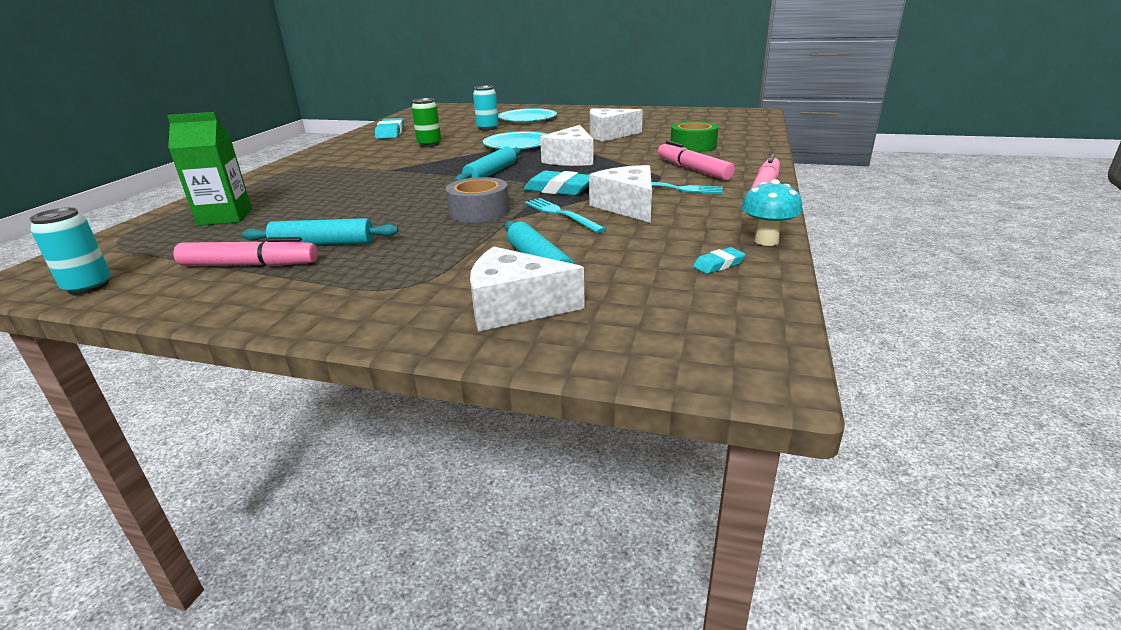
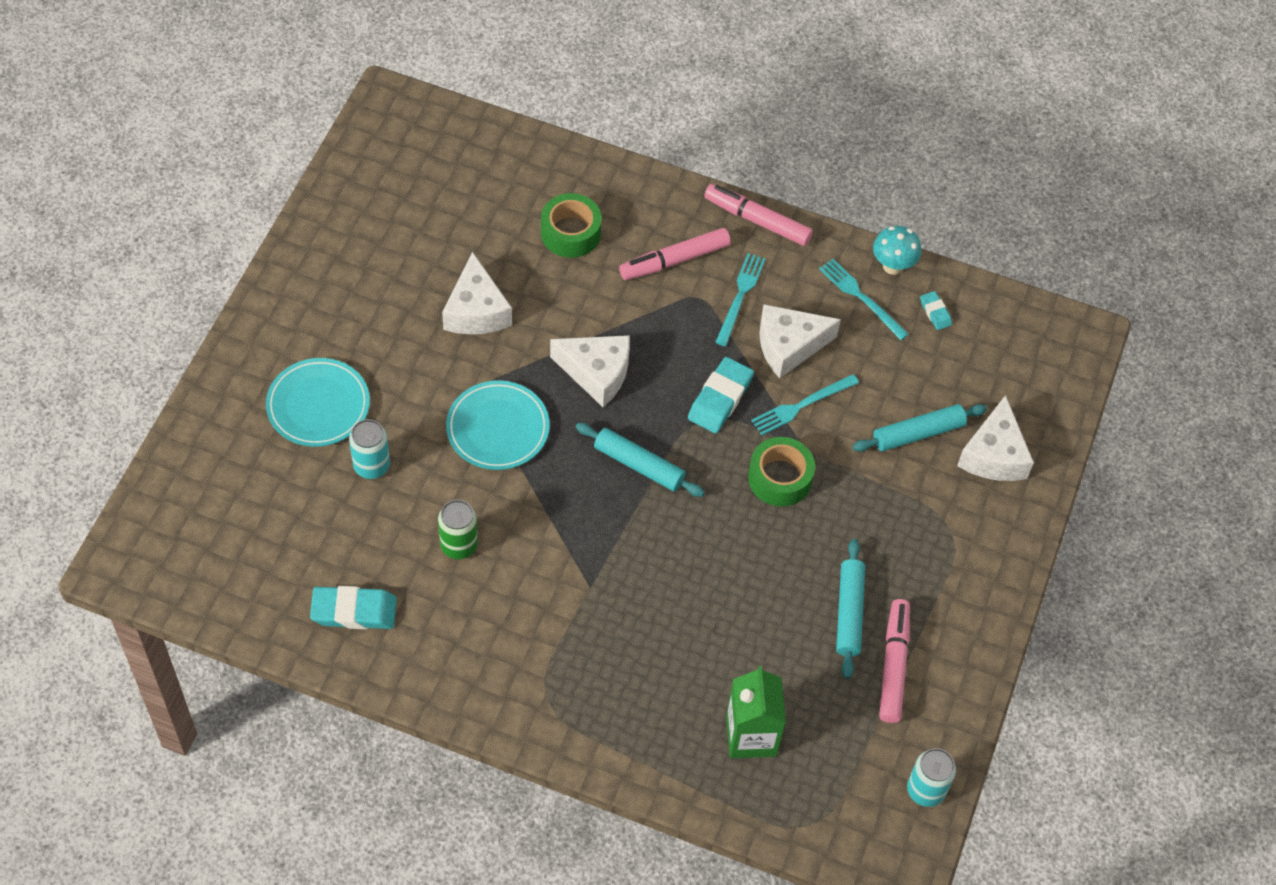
camera: 90 degrees left, 30 degrees up
(479, 211) = (780, 478): grey tape -> green tape
(709, 229) = (861, 297): none -> turquoise fork

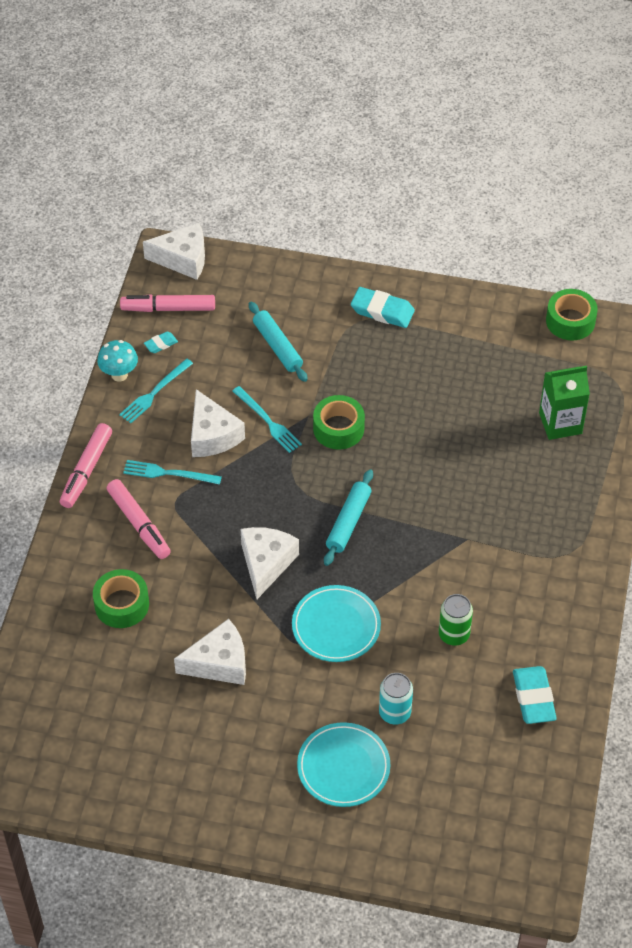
camera: 95 degrees left, 5 degrees down
(720, 398) = (273, 475): turquoise eraser -> turquoise eraser (382, 311)
(849, 612) = (444, 375): turquoise rolling pin -> none
(893, 665) = (479, 346): pink marker -> pink marker (168, 308)
(925, 790) = (570, 321): turquoise can -> green tape
(994, 455) = (286, 300): white cheese -> white cheese (183, 259)

